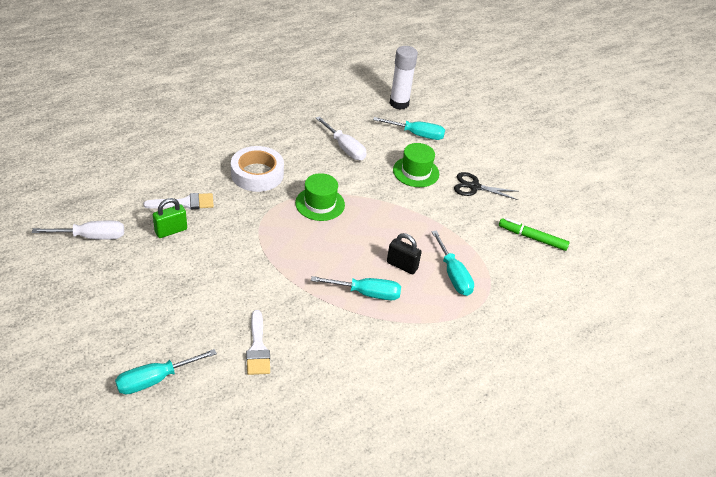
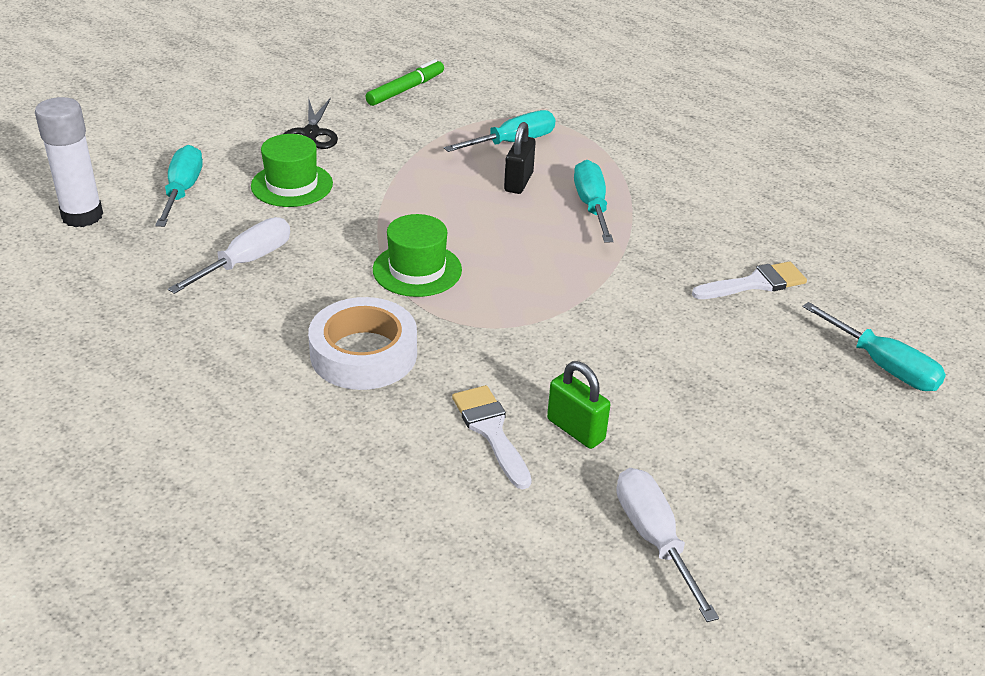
camera: 100 degrees left, 5 degrees down
(532, 238) = (406, 90): green marker -> green marker turned 150 degrees counterclockwise

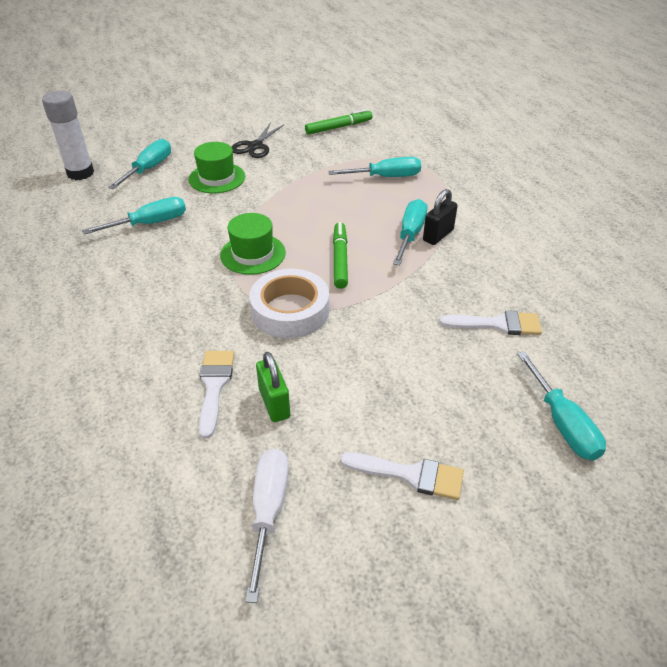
camera: 25 degrees right, 5 degrees up
(246, 262) = (150, 223): white screwdriver -> turquoise screwdriver
(363, 354) = (173, 305): white tape -> white tape (290, 310)
(518, 182) = (369, 206): black padlock -> black padlock (438, 235)
(530, 252) = (340, 259): none -> green marker
(772, 458) = (410, 475): none -> white brush

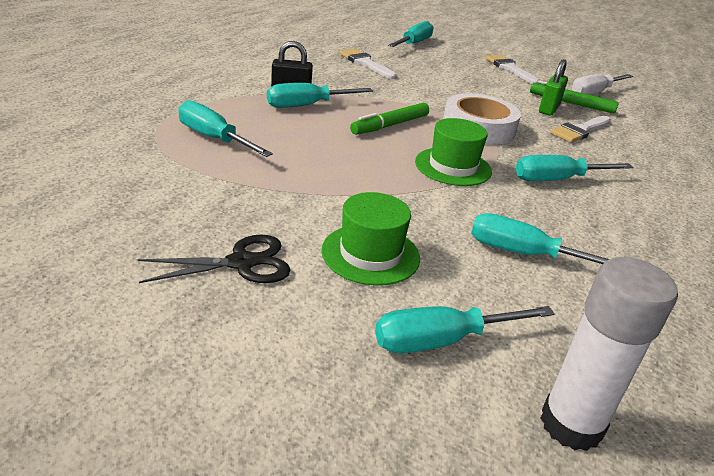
camera: 135 degrees left, 10 degrees down
(179, 295) = (557, 180): none -> turquoise screwdriver
(339, 127) = (95, 208): green marker -> green marker (571, 103)

